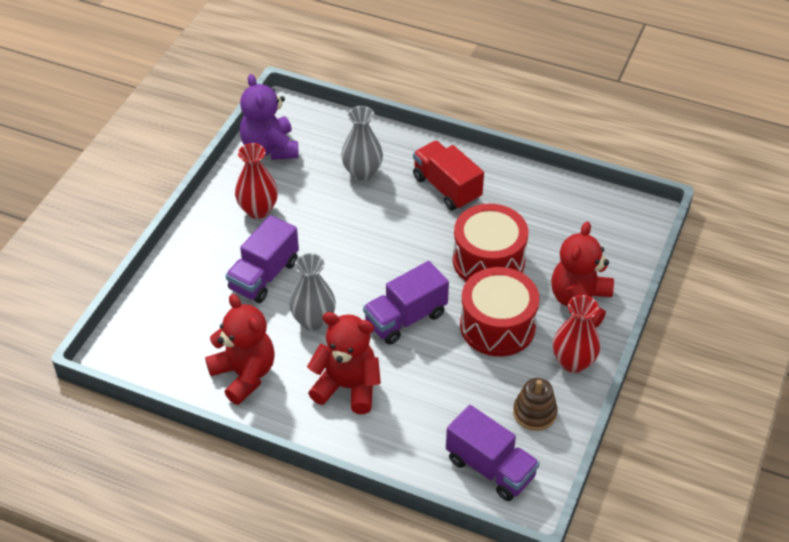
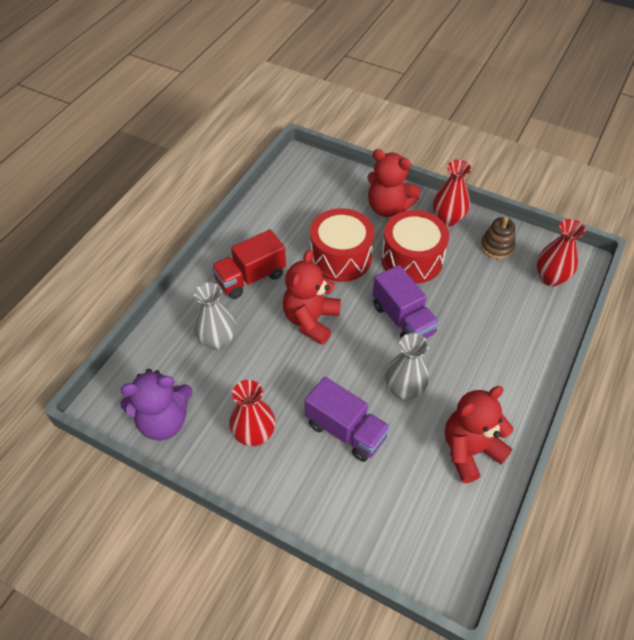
camera: 85 degrees left, 5 degrees up
(347, 387) = (479, 367): red teddy bear -> red teddy bear (311, 320)
(490, 468) = (550, 278): purple truck -> red vase

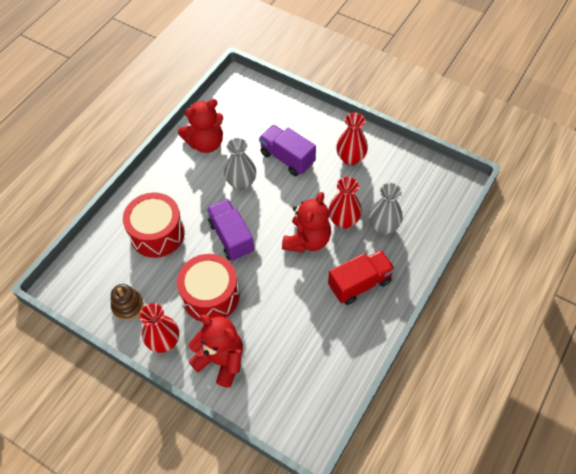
camera: 175 degrees left, 5 degrees up
(163, 421) = (415, 169): purple teddy bear -> none
(341, 257) = (276, 301): red drum -> red drum (157, 234)
(550, 278) = (93, 270): red vase -> red vase (343, 221)

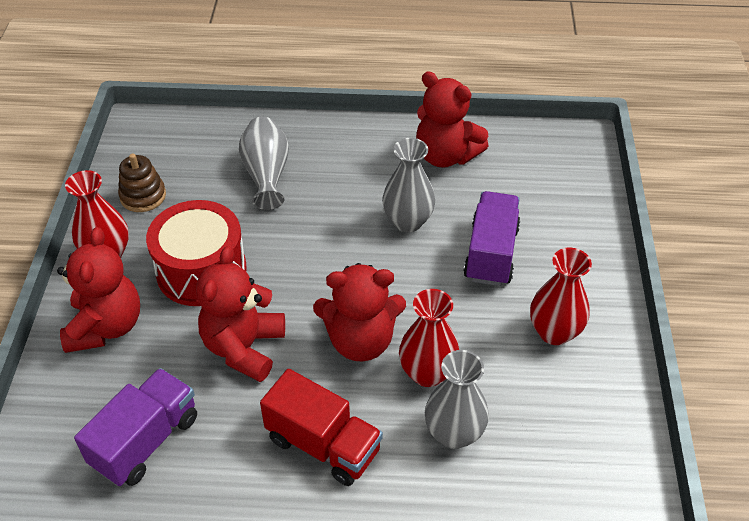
camera: 60 degrees right, 10 degrees down
(157, 234) = (266, 174): red drum -> grey vase
(231, 237) = (309, 251): purple truck -> purple truck (145, 441)
(279, 295) = (244, 347): none -> red teddy bear

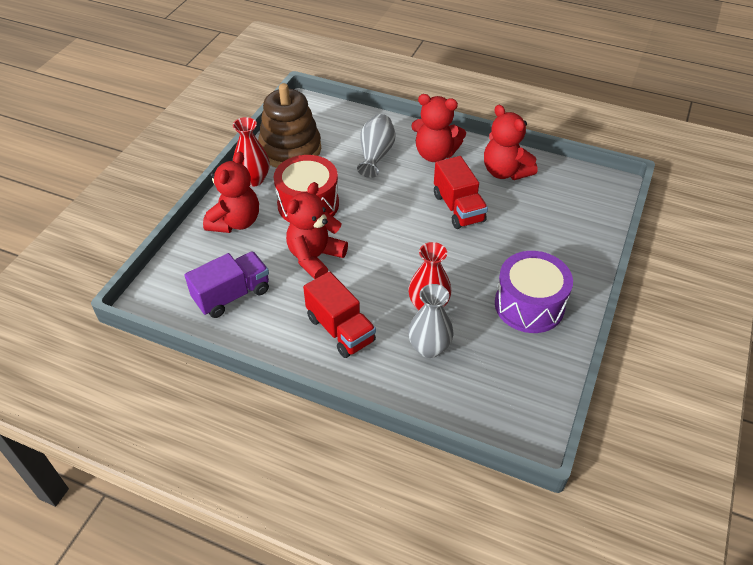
camera: 20 degrees right, 0 degrees up
(143, 196) = (290, 149): brown stacking toy -> brown stacking toy, size x1.97
(360, 341) = (392, 274): red teddy bear -> red teddy bear (435, 154)
(407, 221) = (458, 208): grey vase -> red truck
(491, 253) = (507, 243): purple truck -> none
(554, 332) = (529, 305): red vase -> purple drum

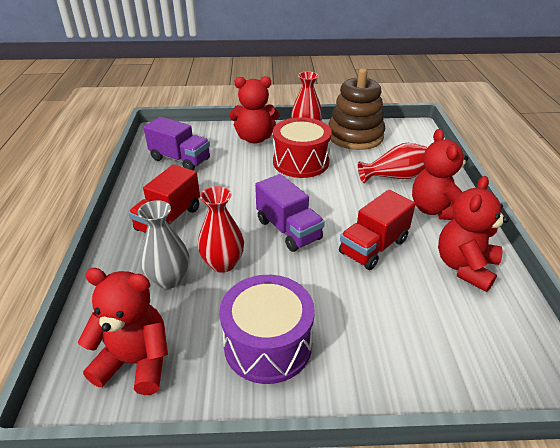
camera: 65 degrees right, 10 degrees down
(315, 257) = (242, 183): red teddy bear -> red teddy bear (136, 362)
(376, 155) = (395, 177): grey vase -> red vase
(408, 249) = (288, 230): none -> purple truck

